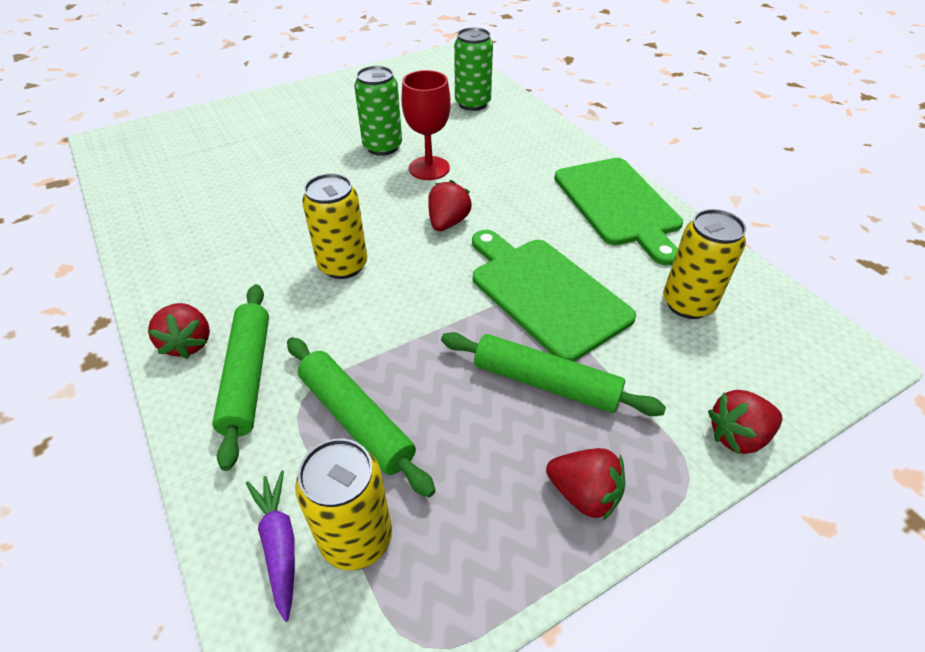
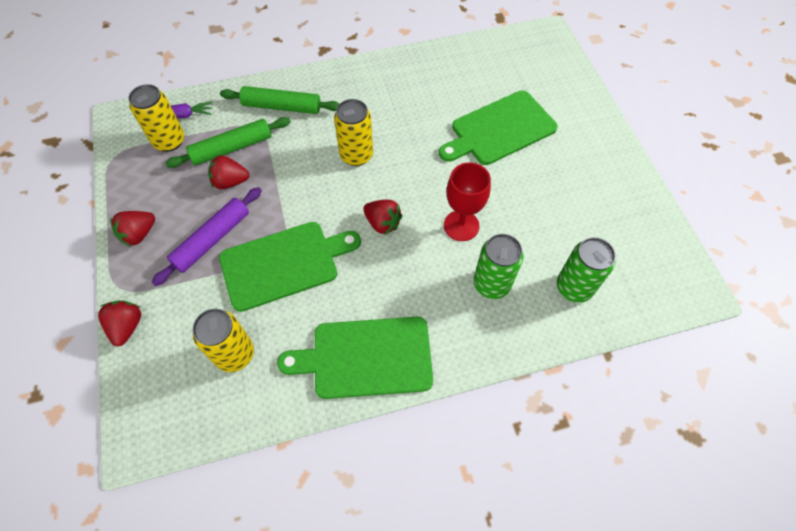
camera: 105 degrees right, 15 degrees up
(188, 343) = (317, 83): red strawberry -> red strawberry (230, 182)
(280, 158) = (500, 129): none -> green cutting board
(382, 147) = (503, 198): green can -> green can (491, 284)
(546, 383) = (212, 240): green rolling pin -> purple rolling pin

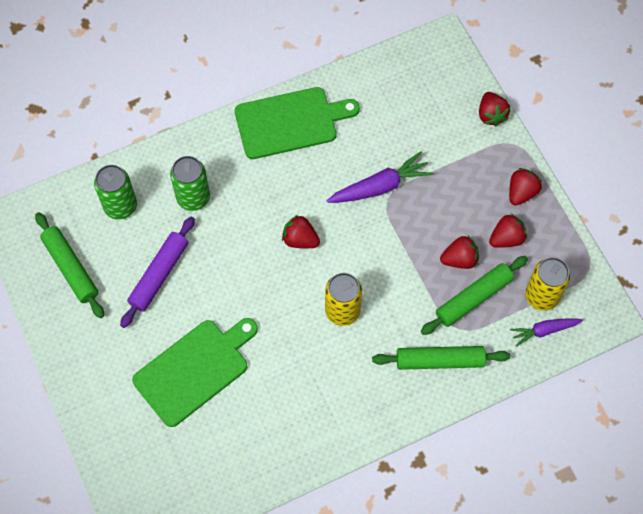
camera: 170 degrees right, 5 degrees up
(176, 193) = (506, 238): none -> red strawberry
(212, 240) = (453, 198): purple rolling pin -> purple rolling pin (159, 275)
(235, 354) = (395, 108): yellow can -> none
(284, 264) = (380, 186): green cutting board -> purple carrot
(461, 225) = (225, 249): red goblet -> none
(623, 231) = (71, 268): none -> green rolling pin

